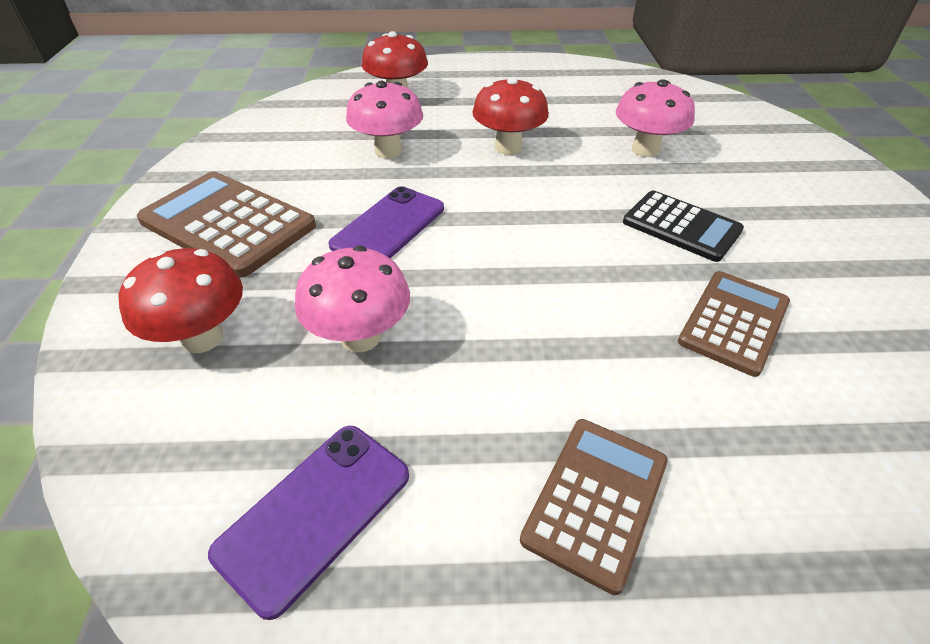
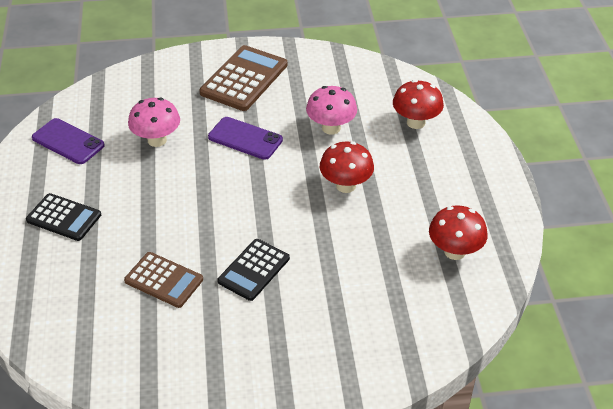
camera: 85 degrees right, 0 degrees up
(202, 338) = (158, 92): red mushroom -> red mushroom (454, 251)
(596, 500) = (64, 218): brown calculator -> black calculator
(645, 150) = (354, 262): pink mushroom -> none

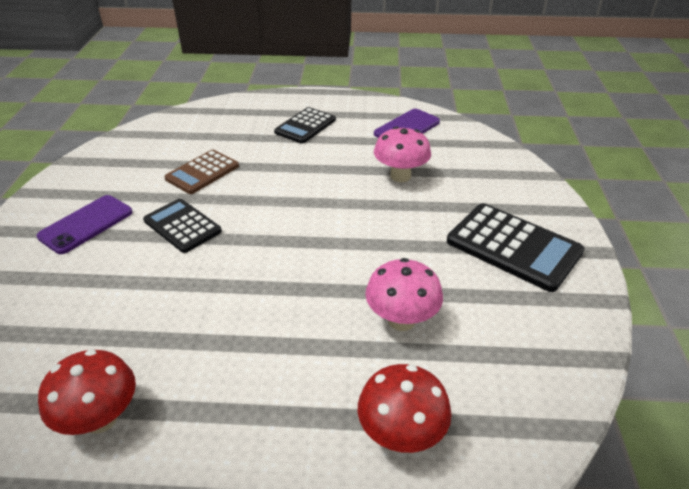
camera: 100 degrees right, 5 degrees down
(244, 79) = (513, 247): brown calculator -> black calculator
(245, 138) = (392, 237): purple phone -> purple phone (86, 224)
(346, 185) = (280, 318): red mushroom -> none

